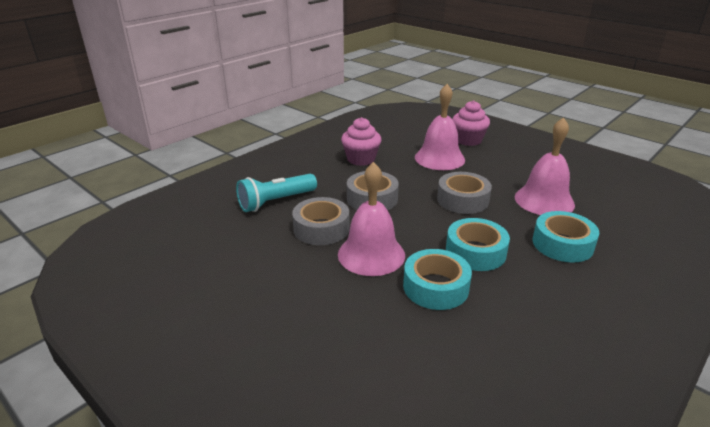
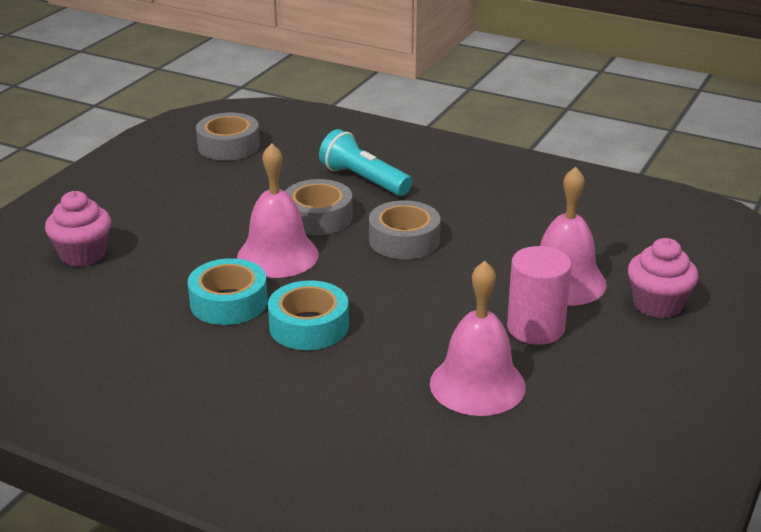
camera: 75 degrees right, 0 degrees up
(361, 159) = (513, 217): pink cupcake -> pink cupcake (83, 254)
(462, 200) = (439, 310): grey tape -> grey tape (228, 146)
(487, 174) = (535, 328): none -> pink cylinder
(562, 244) = (355, 398): turquoise tape -> none

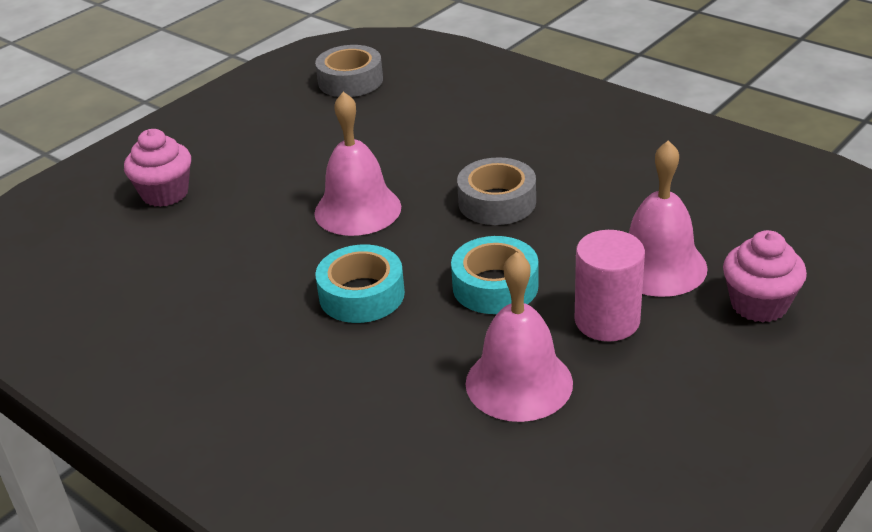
camera: 15 degrees right, 5 degrees up
(228, 302) = (289, 260): turquoise tape -> turquoise tape (495, 286)
(318, 217) = (414, 168): grey tape -> none
(363, 180) = (477, 128): turquoise flashlight -> none

